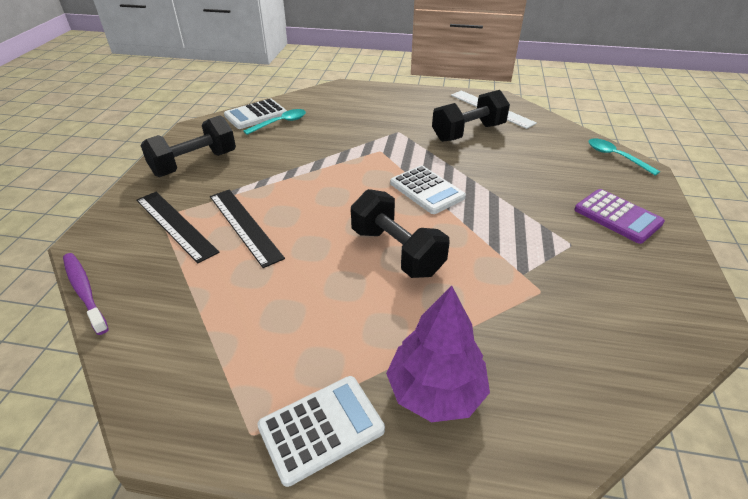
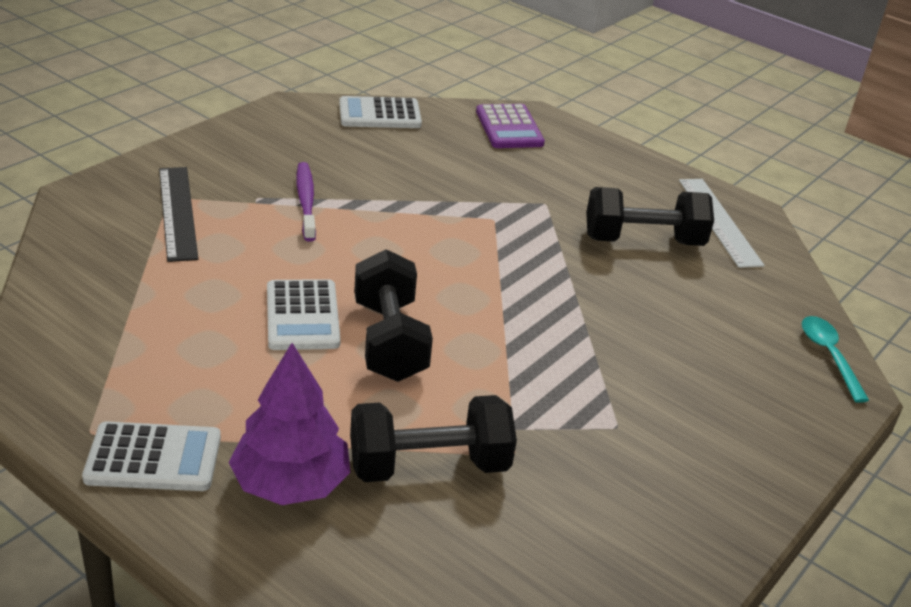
camera: 25 degrees right, 5 degrees down
(85, 291) = (43, 243): purple toothbrush -> purple toothbrush (306, 201)
(194, 164) = (254, 151): black dumbbell -> black dumbbell (429, 466)
(244, 225) = (248, 243): black ruler -> none
(280, 123) = (400, 136): turquoise spoon -> none
(427, 190) = (501, 290): white calculator -> white calculator (302, 316)
(617, 216) = (725, 425): purple calculator -> purple calculator (509, 128)

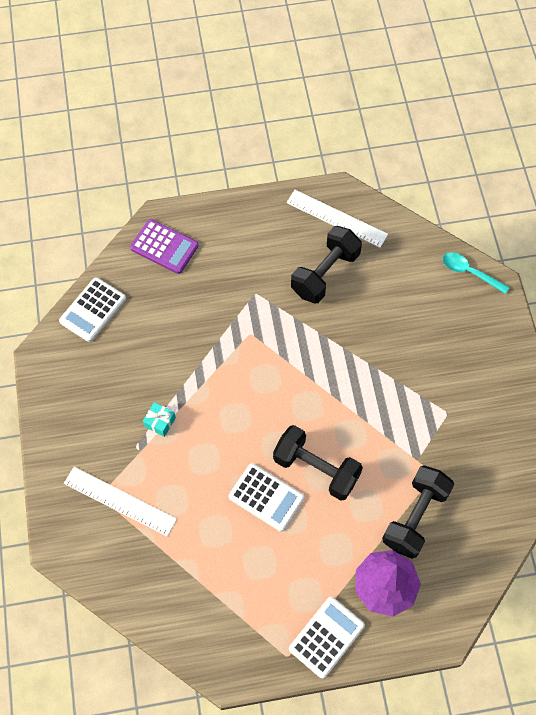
camera: 45 degrees left, 30 degrees up
(177, 212) = (120, 501): black ruler -> white ruler
(306, 201) = (160, 422): purple toothbrush -> turquoise gift

